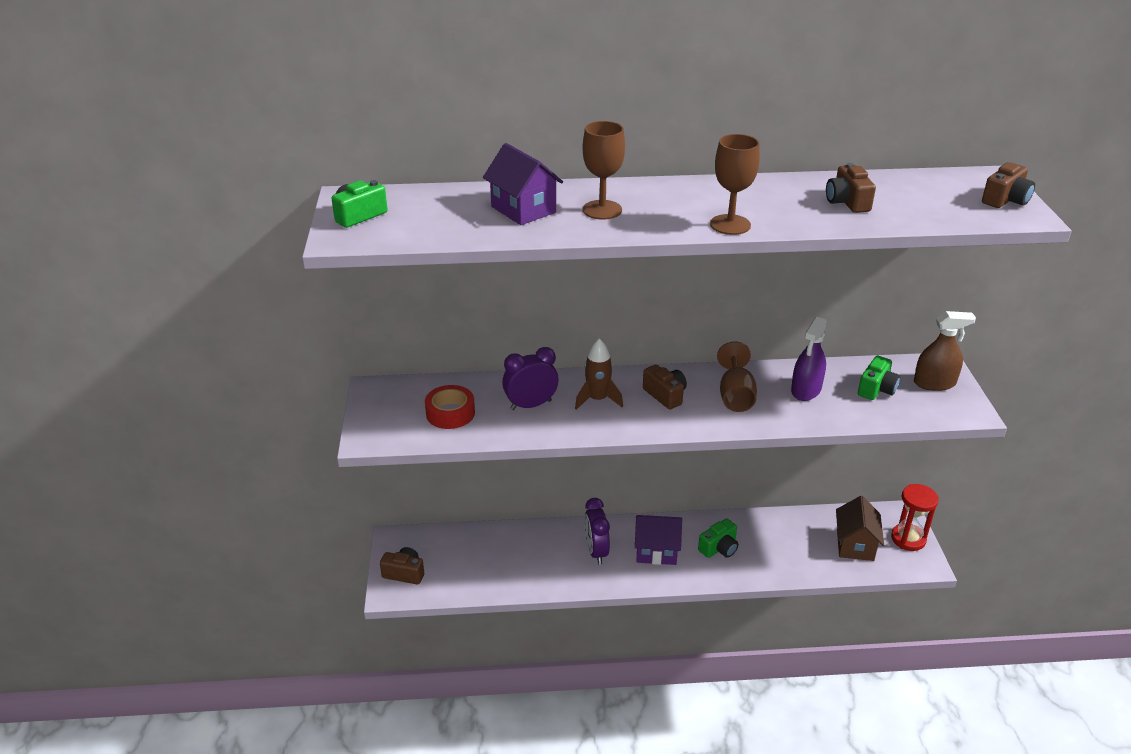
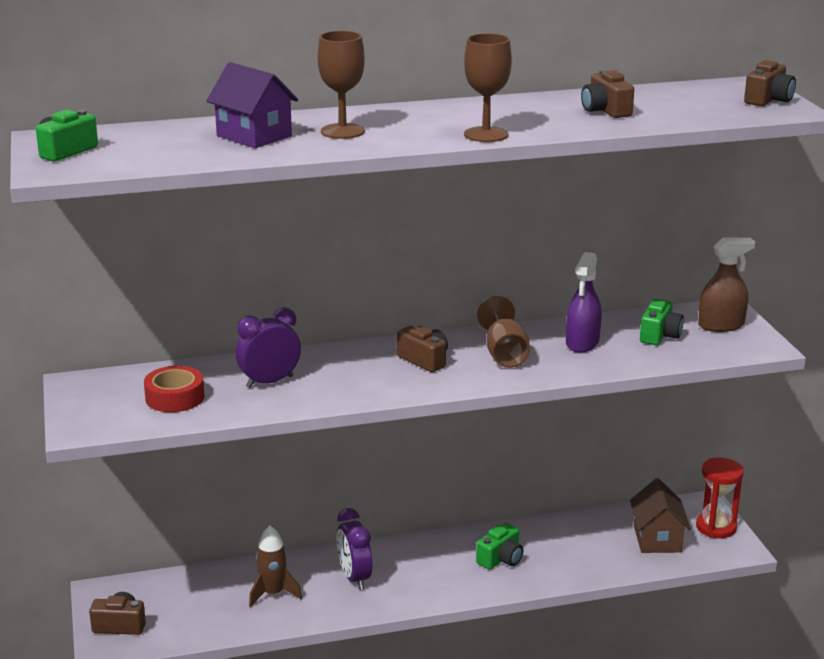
camera: 10 degrees left, 10 degrees down
(597, 399) = (347, 370): brown rocket -> brown rocket (273, 594)
(656, 551) = (427, 569): purple house -> none

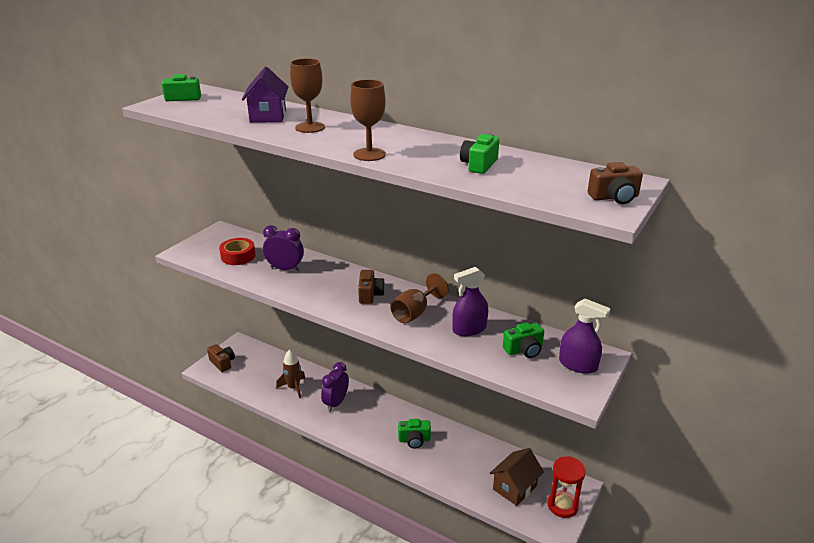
camera: 45 degrees right, 5 degrees up
(605, 110) = (479, 165): brown camera -> green camera
(721, 325) = (578, 365): brown spray bottle -> purple spray bottle

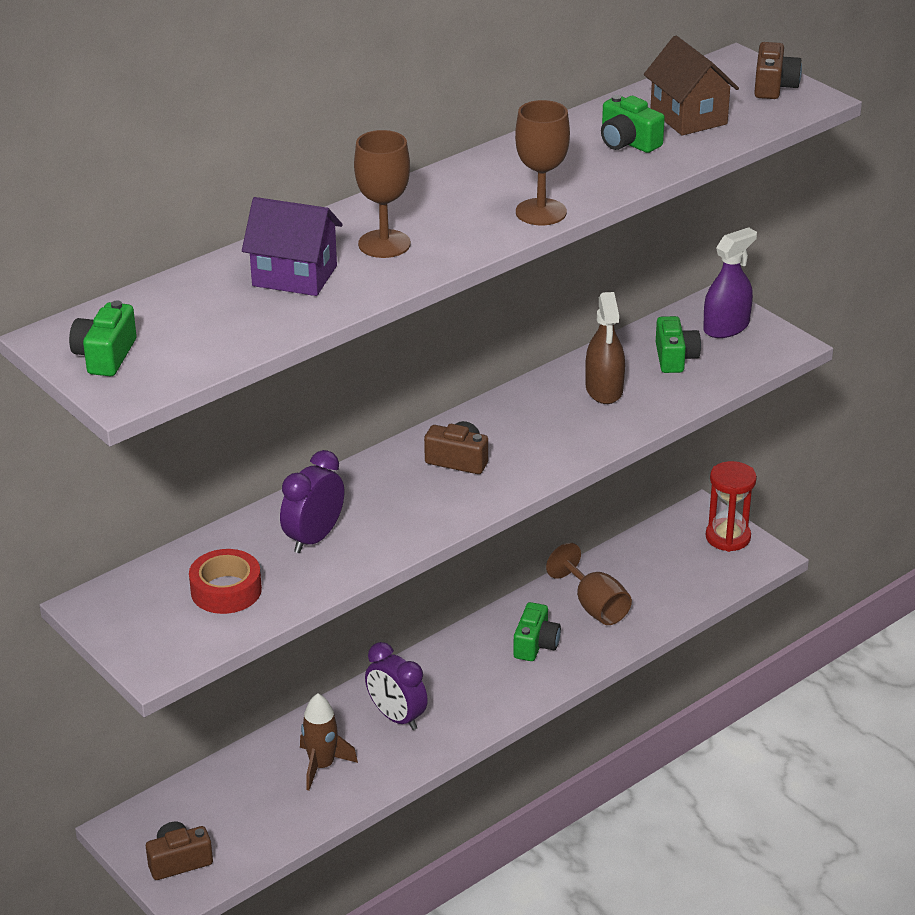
camera: 70 degrees left, 5 degrees up
(414, 313) = (536, 428): brown goblet -> brown goblet (594, 606)
(469, 329) = (604, 389): purple spray bottle -> brown spray bottle
(514, 488) = (679, 570): brown house -> brown house (688, 117)

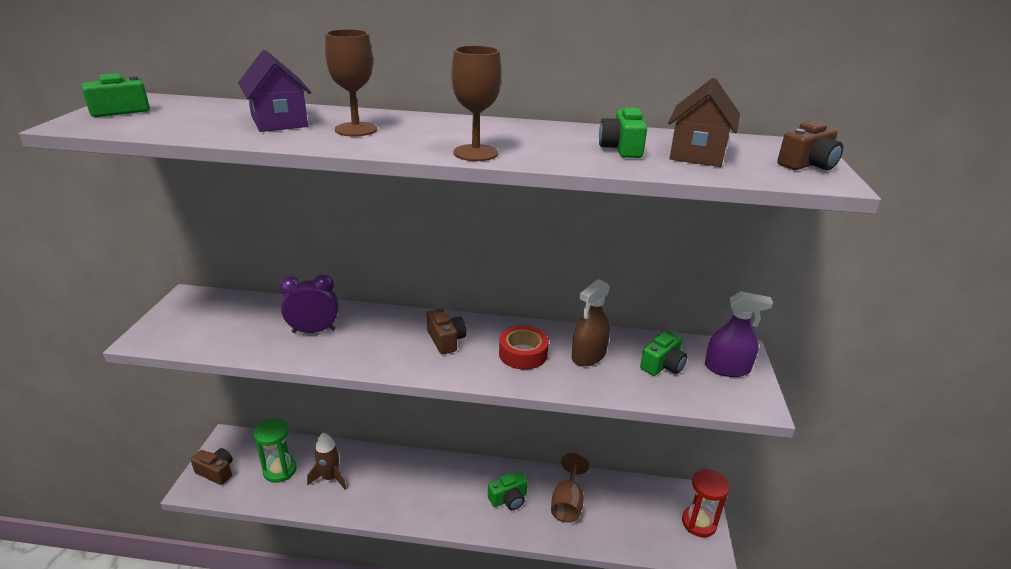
camera: 45 degrees right, 5 degrees down
(226, 590) = (236, 327): red tape -> red tape (523, 354)
(251, 803) = (280, 470): none -> green hourglass
(396, 717) = (394, 481): purple clock -> none

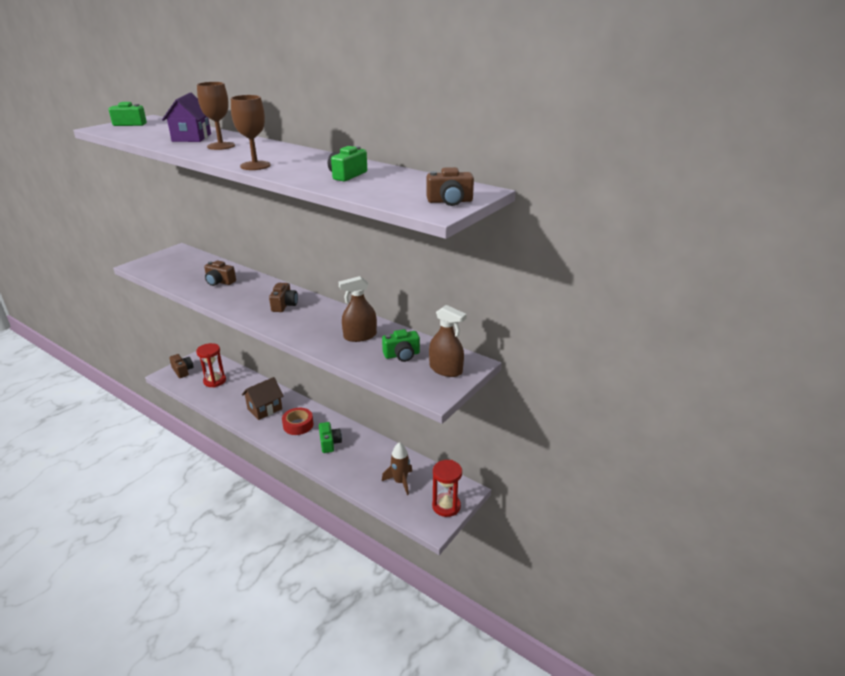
camera: 30 degrees right, 0 degrees up
(280, 470) = (214, 381): green hourglass -> red hourglass
(314, 331) = (219, 282): purple clock -> brown camera
(330, 478) = (237, 394): brown rocket -> brown rocket (400, 482)
(509, 499) = (329, 443): green camera -> green camera turned 105 degrees counterclockwise
(523, 354) = (320, 324): red tape -> red tape (298, 425)
(567, 503) = (365, 459): brown goblet -> none
(697, 154) = (388, 185): brown house -> brown house (264, 409)
(727, 368) = (446, 369): purple spray bottle -> brown spray bottle

